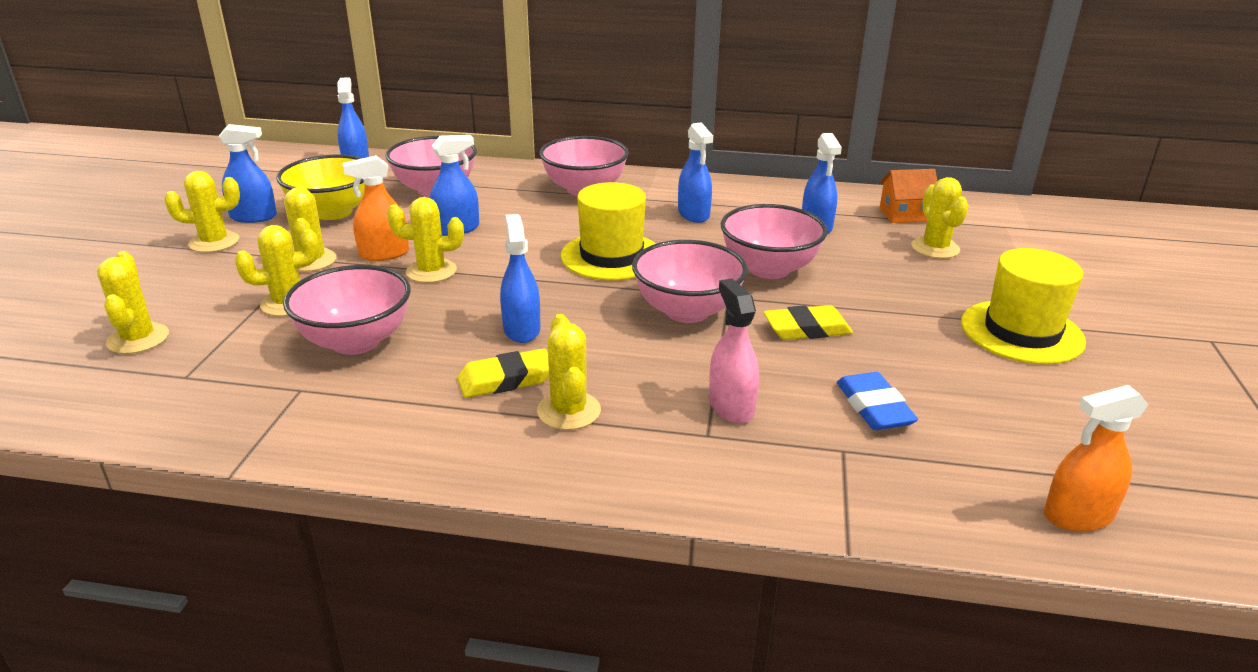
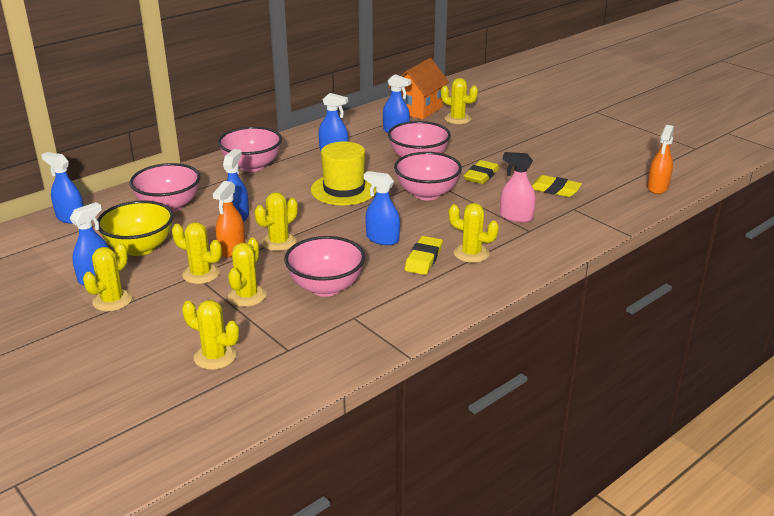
camera: 50 degrees left, 0 degrees up
(874, 407) = (555, 190): blue eraser -> yellow eraser
(904, 215) = (418, 109): orange house -> orange house, size x1.63
(1021, 332) = (544, 138): yellow hat -> none

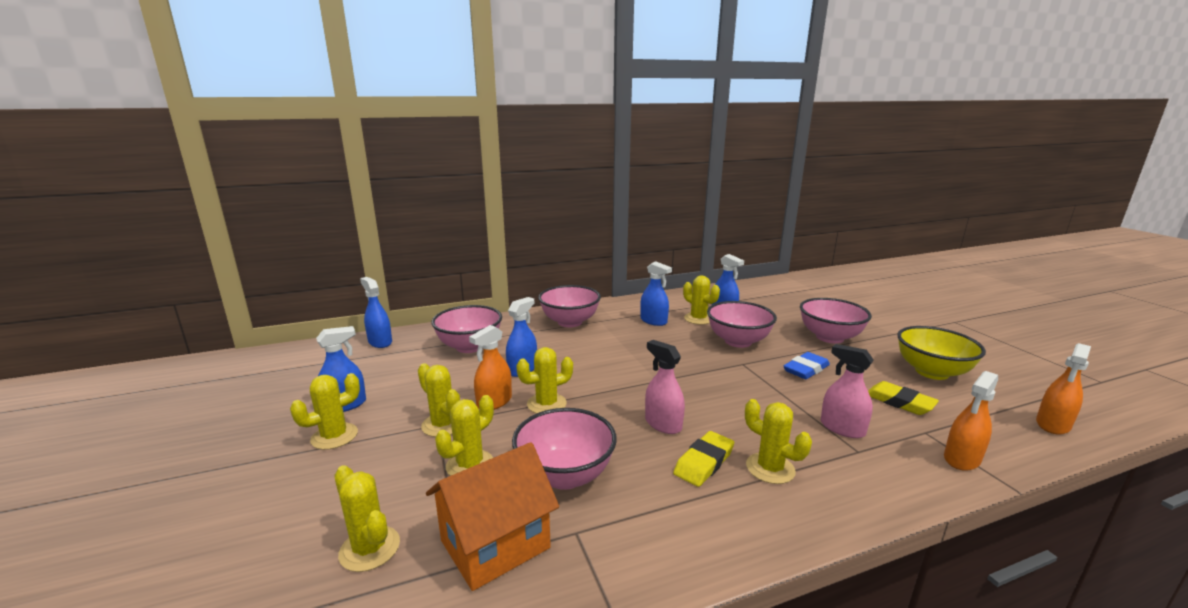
camera: 20 degrees right, 10 degrees down
(140, 248) = (410, 383): yellow bowl -> yellow bowl (931, 372)
(344, 189) = (646, 359): yellow hat -> none
(382, 239) = (663, 424): blue spray bottle -> pink spray bottle
(418, 109) = (753, 295): orange house -> orange house (495, 544)
(427, 194) = (735, 379): pink bowl -> pink bowl (829, 337)
(457, 119) = (792, 308): yellow cactus -> yellow cactus (698, 319)
(481, 175) = (806, 369): yellow eraser -> blue eraser
(597, 222) = (962, 459): none -> orange spray bottle

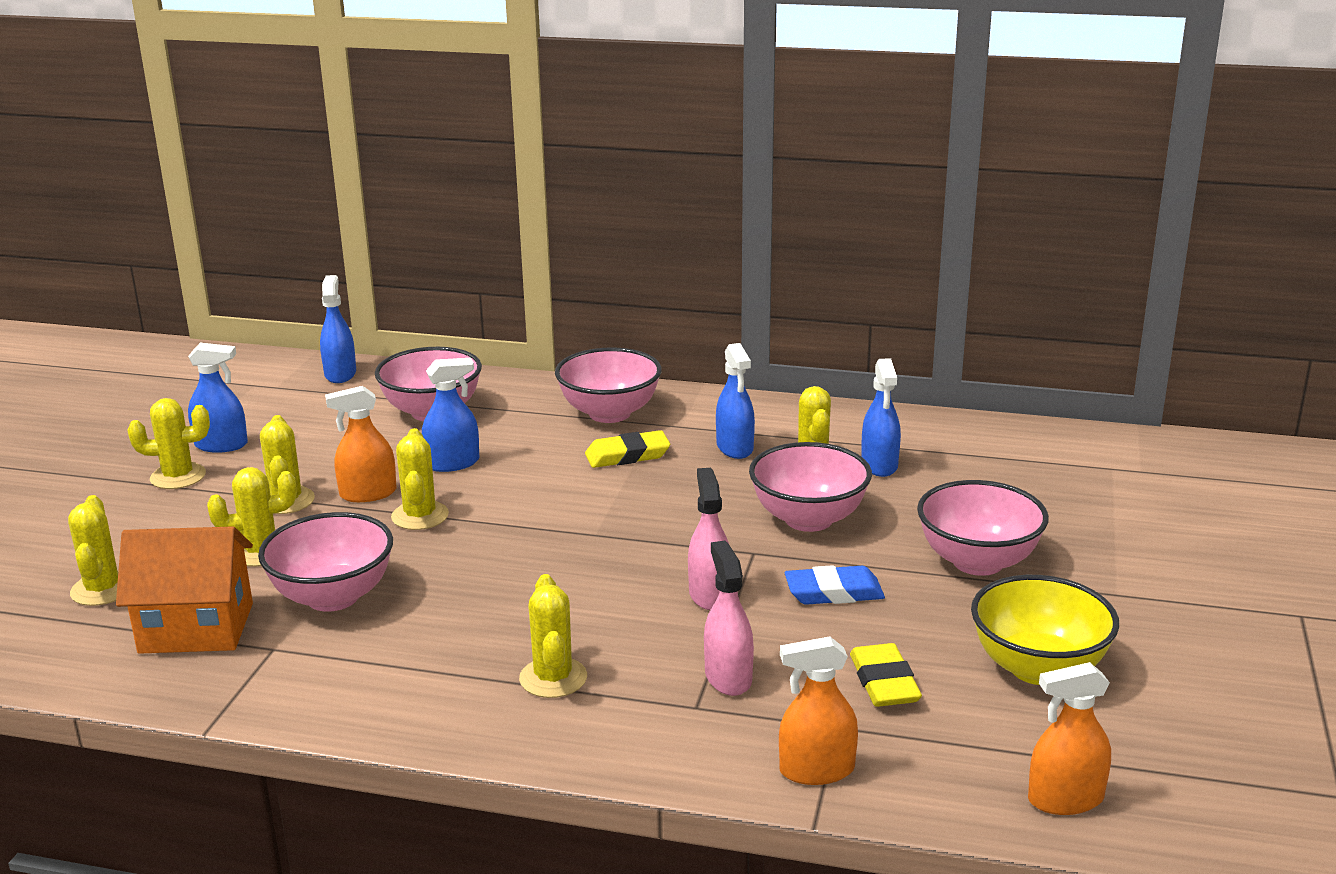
camera: 35 degrees right, 5 degrees up
(546, 404) = (420, 516): yellow cactus -> yellow cactus turned 75 degrees clockwise
(663, 424) = (514, 587): pink spray bottle -> pink spray bottle (709, 594)
(704, 462) = (490, 642): yellow eraser -> yellow eraser (627, 455)

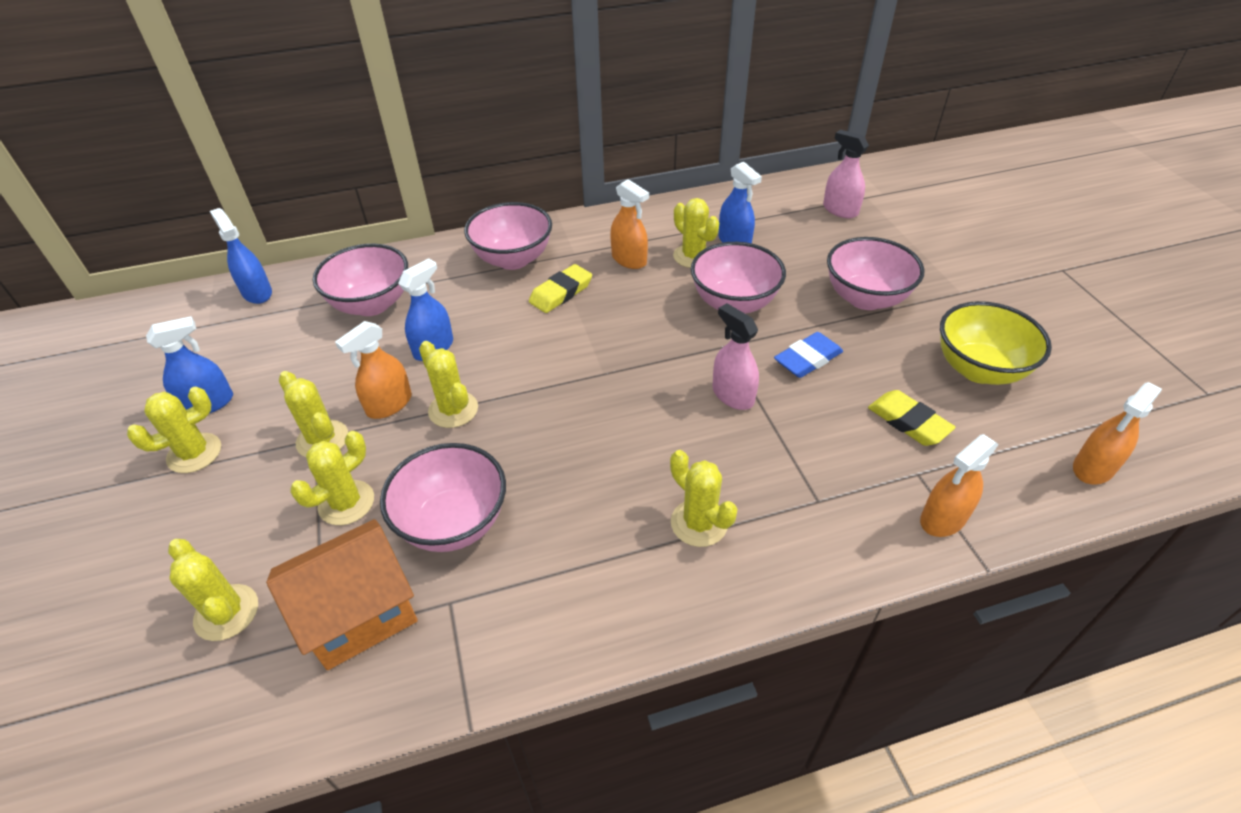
camera: 30 degrees left, 20 degrees up
(728, 677) = (813, 464): pink spray bottle -> pink spray bottle (840, 210)
(735, 448) = (629, 259): blue spray bottle -> orange spray bottle

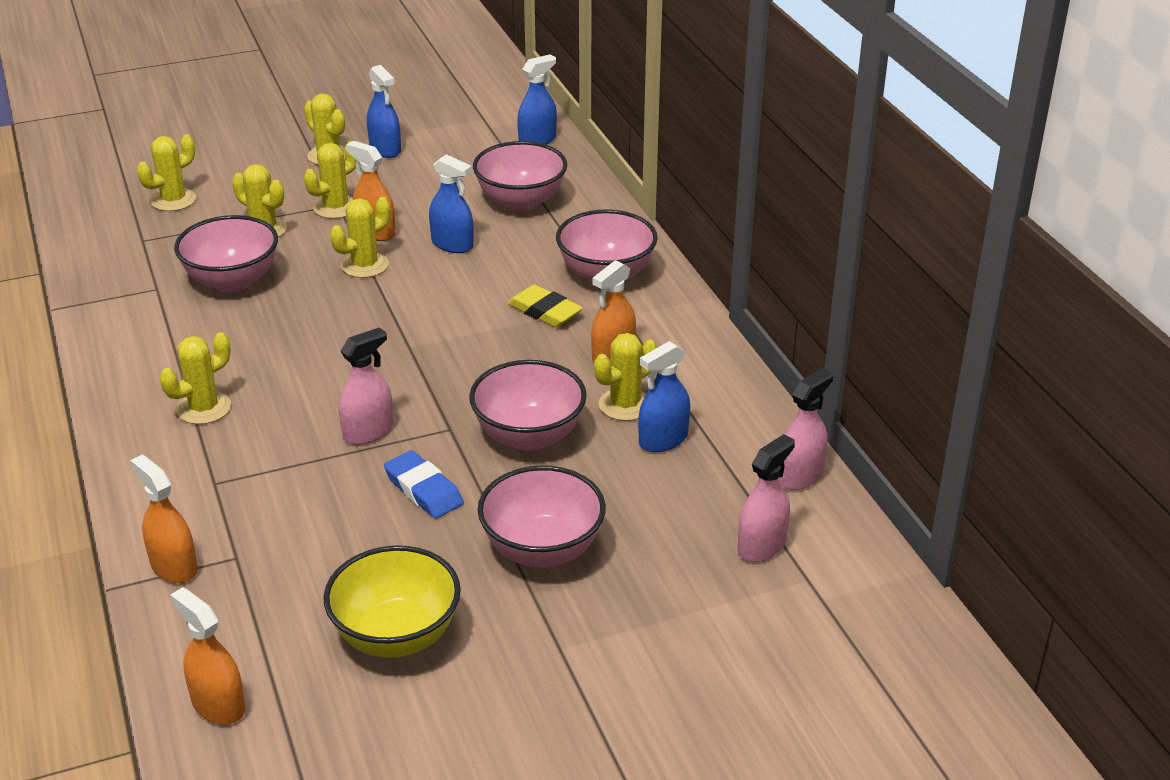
camera: 85 degrees right, 10 degrees down
(359, 614) = (157, 252): orange house -> none
(768, 192) = (800, 476): none -> pink spray bottle
(908, 422) = (312, 560): yellow eraser -> none

